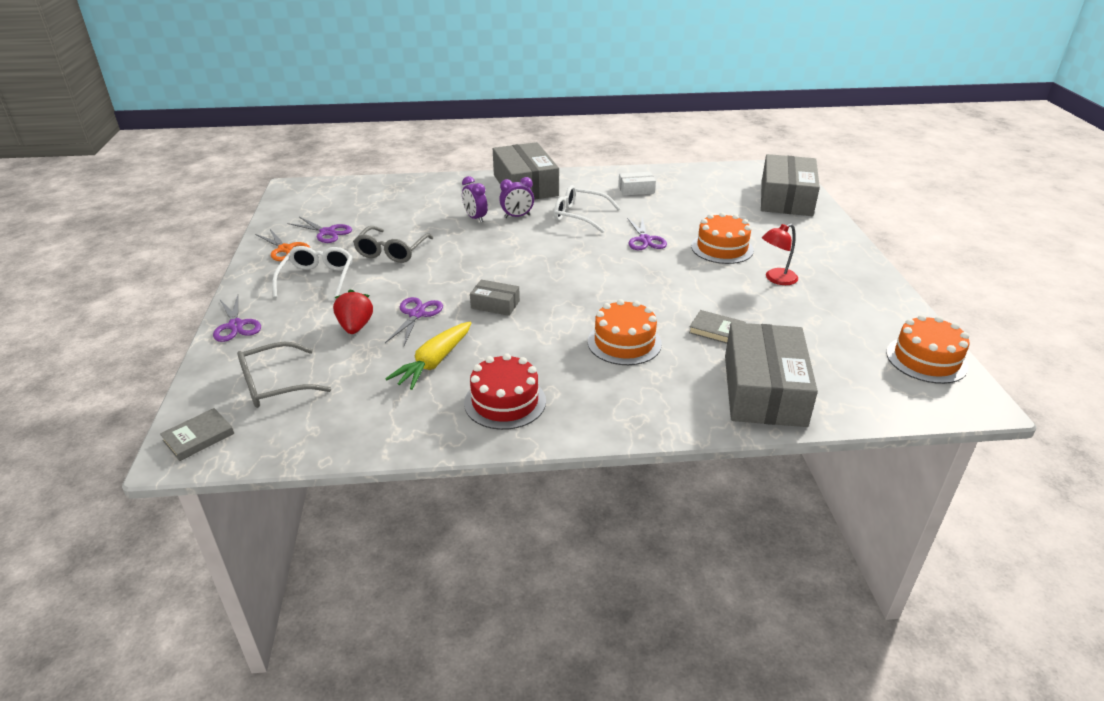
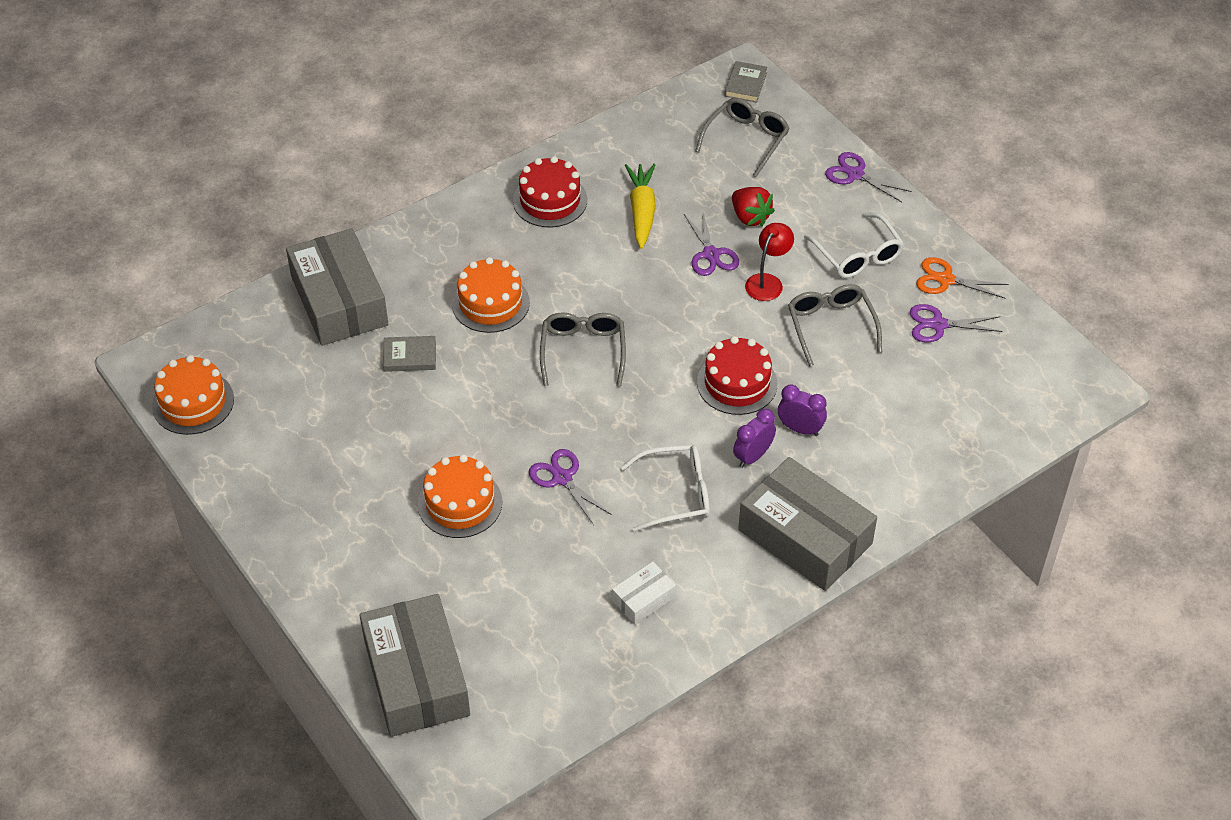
camera: 150 degrees right, 15 degrees up
(487, 246) = (737, 383): none -> red cake
(495, 304) = (648, 298): grey box -> none
(575, 291) = (583, 351): none -> grey glasses
(776, 279) = (374, 468): red lamp -> red lamp (767, 282)

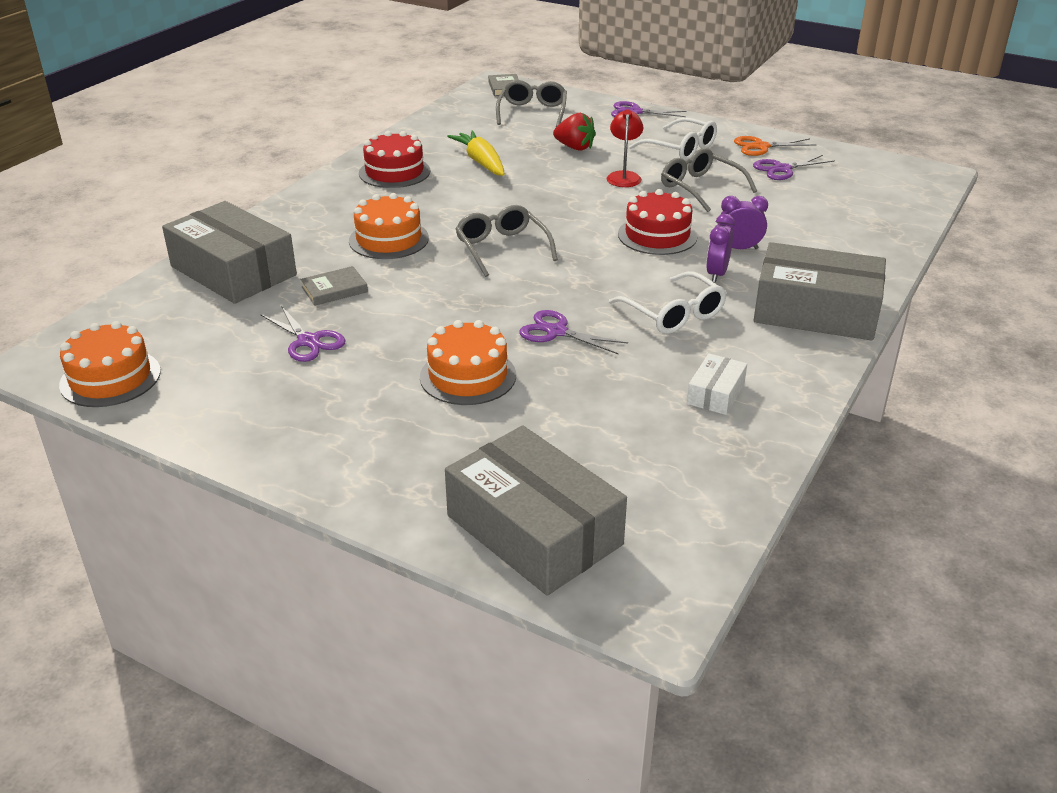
camera: 25 degrees left, 15 degrees down
(676, 494) = (674, 314): white glasses -> white glasses turned 90 degrees clockwise
(711, 254) = (562, 172): purple scissors -> purple scissors (308, 341)

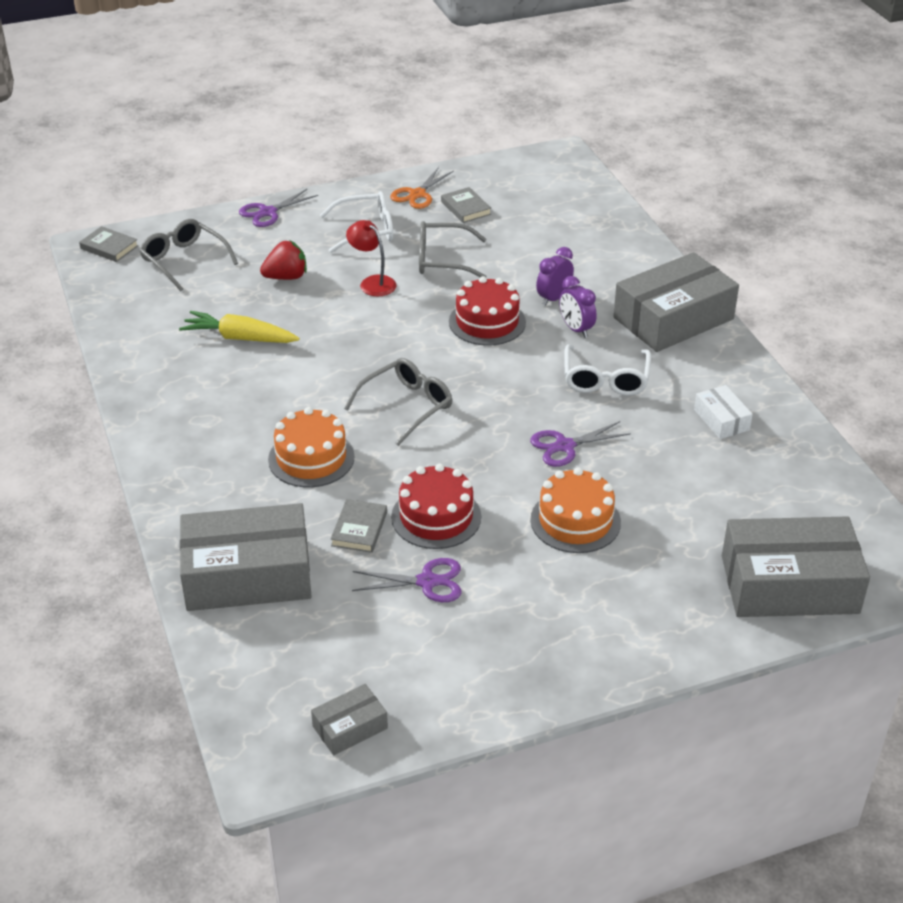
camera: 50 degrees left, 5 degrees up
(110, 378) = (350, 727): orange cake -> grey box
(394, 172) = (187, 394): red cake -> red cake (436, 517)
(502, 248) = (407, 406): grey glasses -> grey glasses turned 120 degrees clockwise
(674, 314) = (605, 379): white glasses -> white glasses turned 90 degrees clockwise
(782, 169) = (466, 208): purple scissors -> grey book

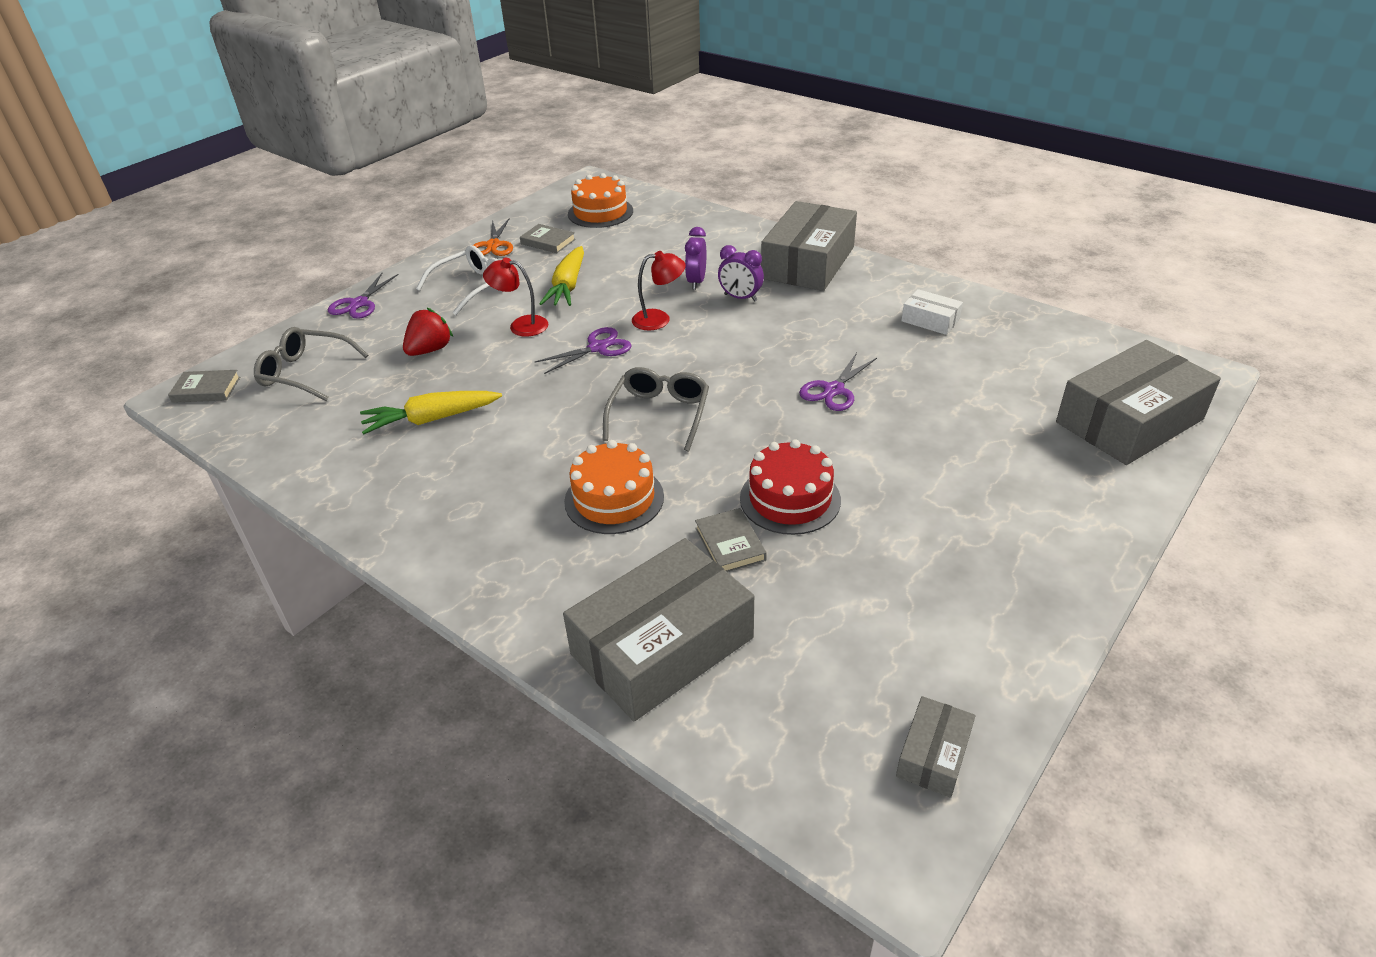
camera: 30 degrees left, 0 degrees up
(427, 582) = (846, 563): purple scissors -> purple scissors (598, 348)
(442, 260) = (568, 286): grey glasses -> yellow carrot
(487, 322) = (659, 319): red cake -> red lamp
(575, 521) = (912, 447): orange cake -> orange cake (600, 212)
(605, 379) = (807, 326): white glasses -> none

